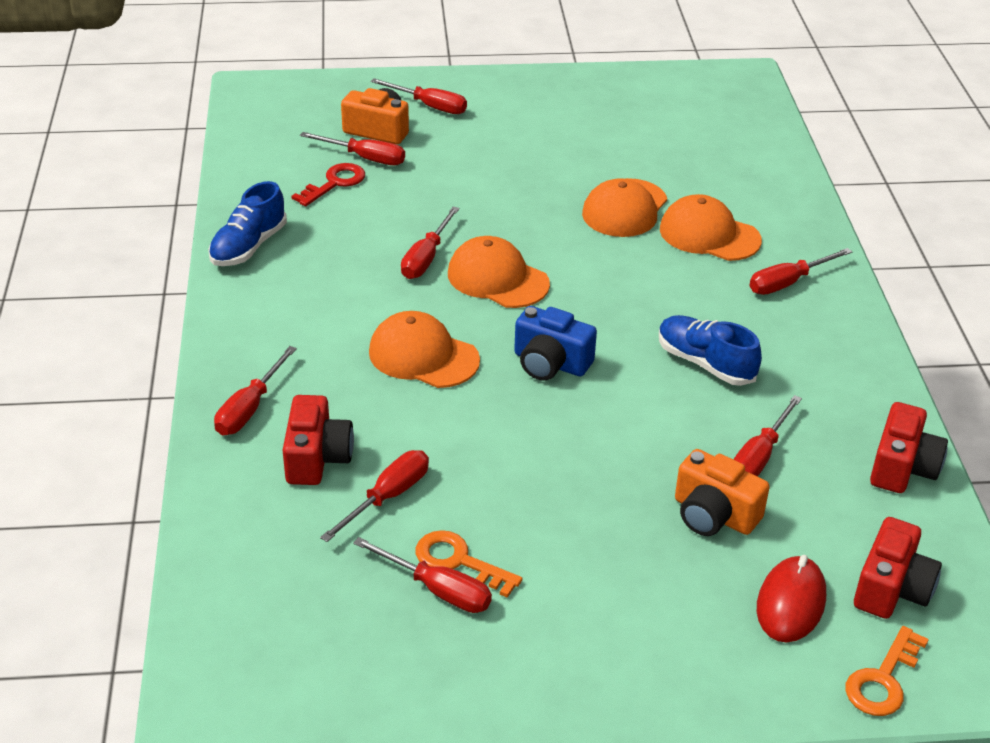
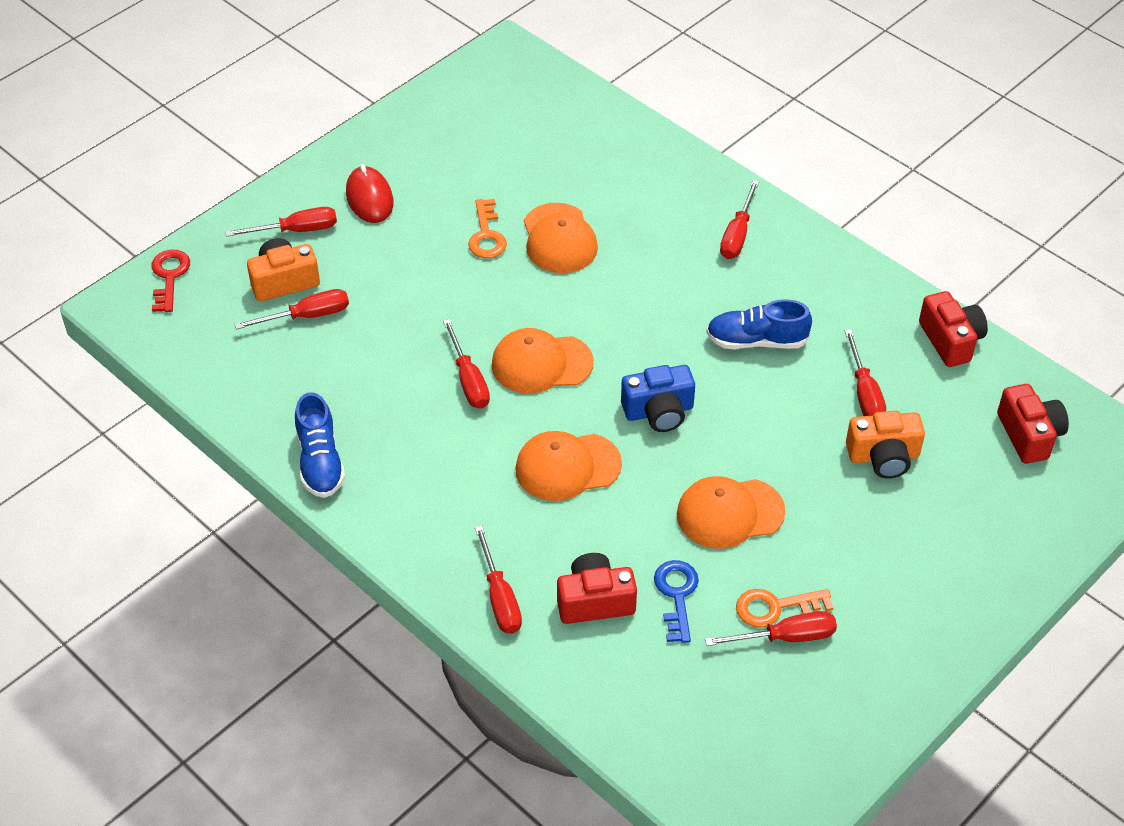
camera: 40 degrees left, 10 degrees up
(317, 458) = (595, 601): red camera -> red camera turned 60 degrees counterclockwise
(335, 183) = (313, 356): red key -> red key (169, 276)
(388, 497) = (676, 595): red screwdriver -> blue key
(709, 235) = (643, 225): orange cap -> orange cap (730, 513)
(790, 603) = (988, 487): red mouse -> red mouse (369, 198)
(883, 680) = (1084, 502): orange key -> orange key (486, 235)

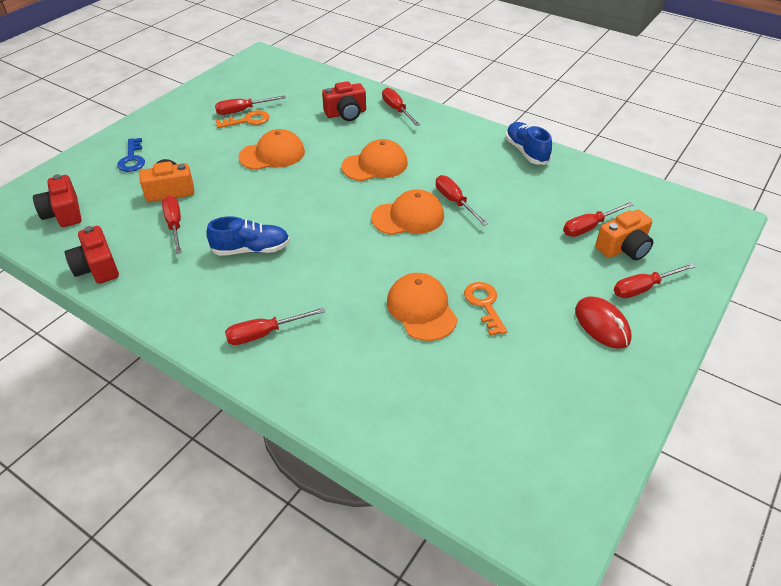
camera: 170 degrees right, 5 degrees down
(169, 276) = (710, 241): red key -> none
(659, 411) = (321, 199): blue camera -> none
(676, 595) = (302, 120): blue key -> blue key (132, 159)
(737, 235) = (264, 334): red screwdriver -> red screwdriver turned 120 degrees counterclockwise

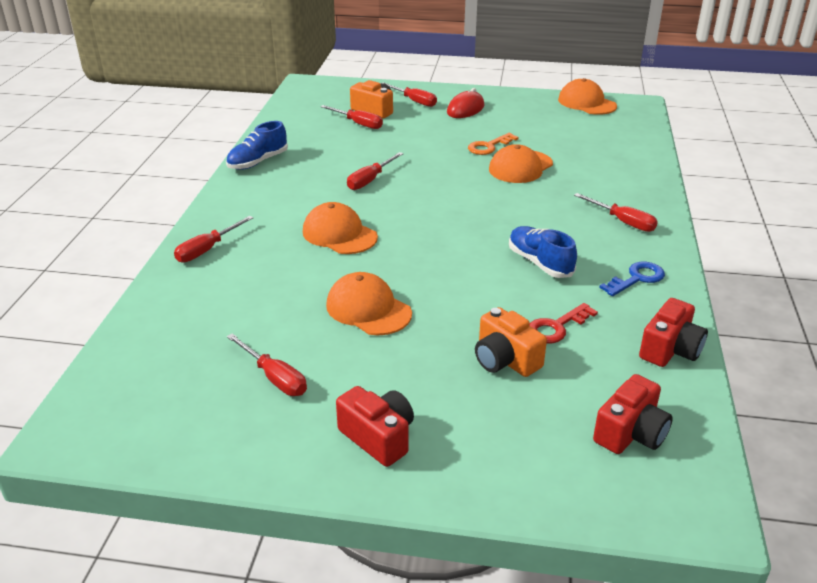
camera: 115 degrees left, 10 degrees down
(132, 159) = (471, 433): blue key -> blue key (637, 278)
(174, 225) = (556, 327): red screwdriver -> red key
(247, 120) = (299, 362): orange key -> none
(346, 113) = (235, 284): red camera -> red camera (378, 437)
(408, 217) = (413, 196): orange cap -> orange cap (586, 103)

